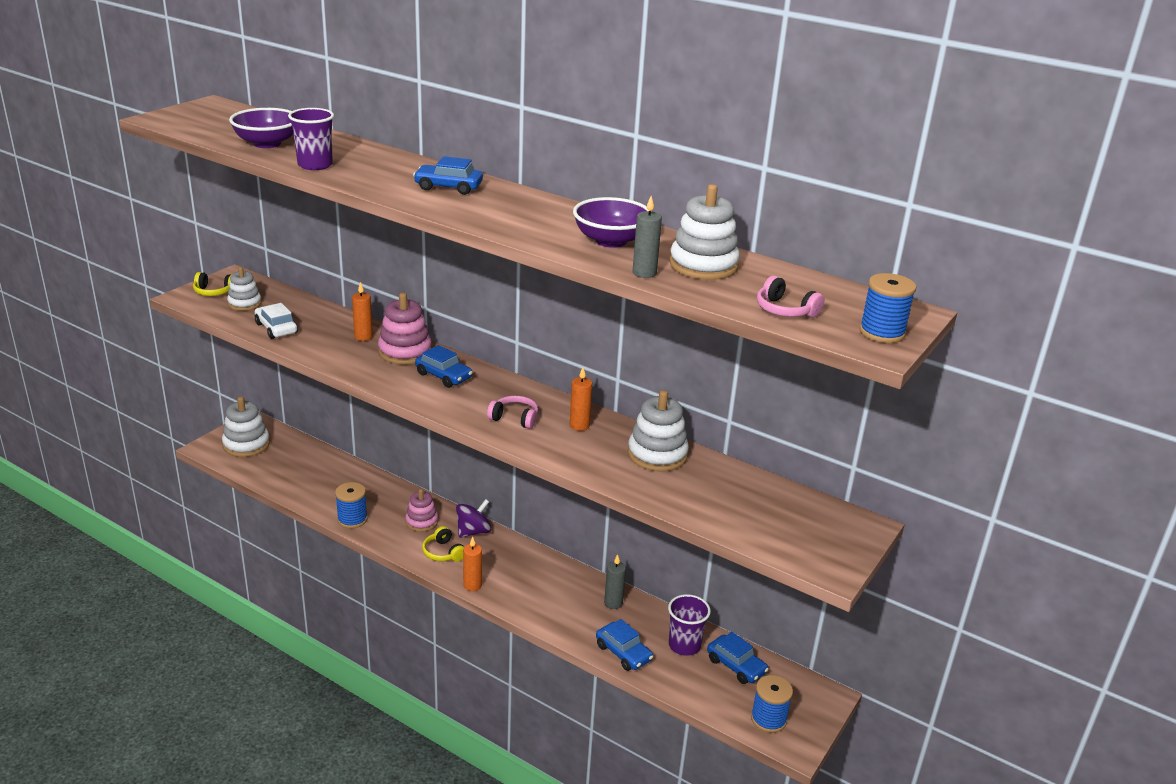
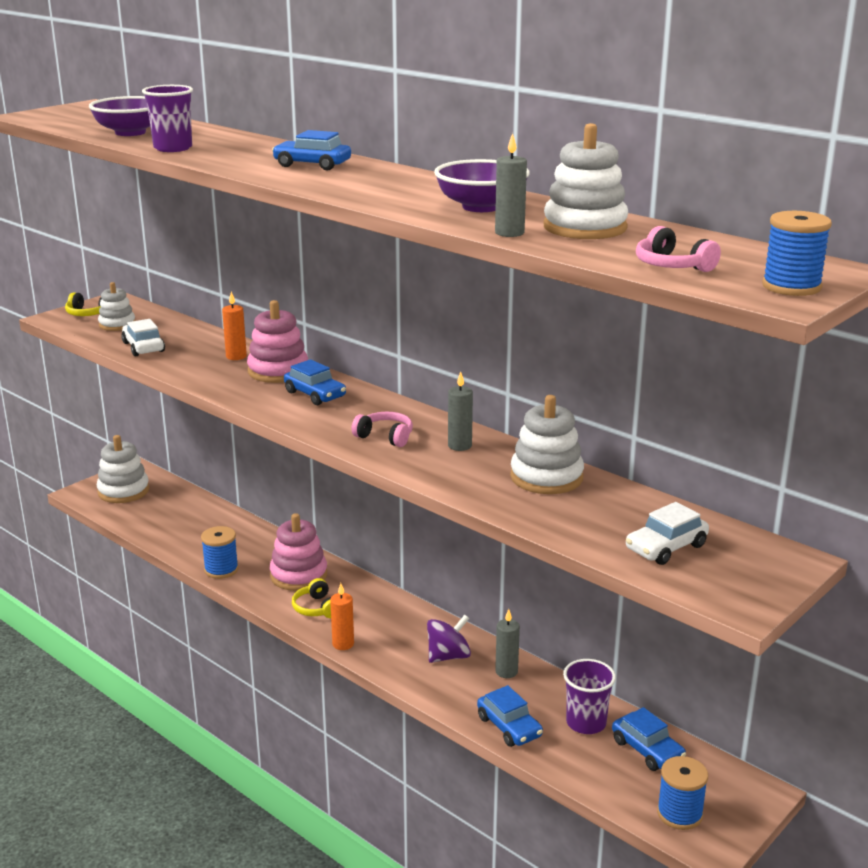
camera: 10 degrees right, 5 degrees down
(421, 522) = (298, 575): pink stacking toy -> pink stacking toy, size x1.53
(473, 531) = (355, 588): purple spinning top -> purple spinning top (448, 656)
(579, 425) = (459, 446): orange candle -> grey candle
(765, 518) = (666, 547): none -> white car

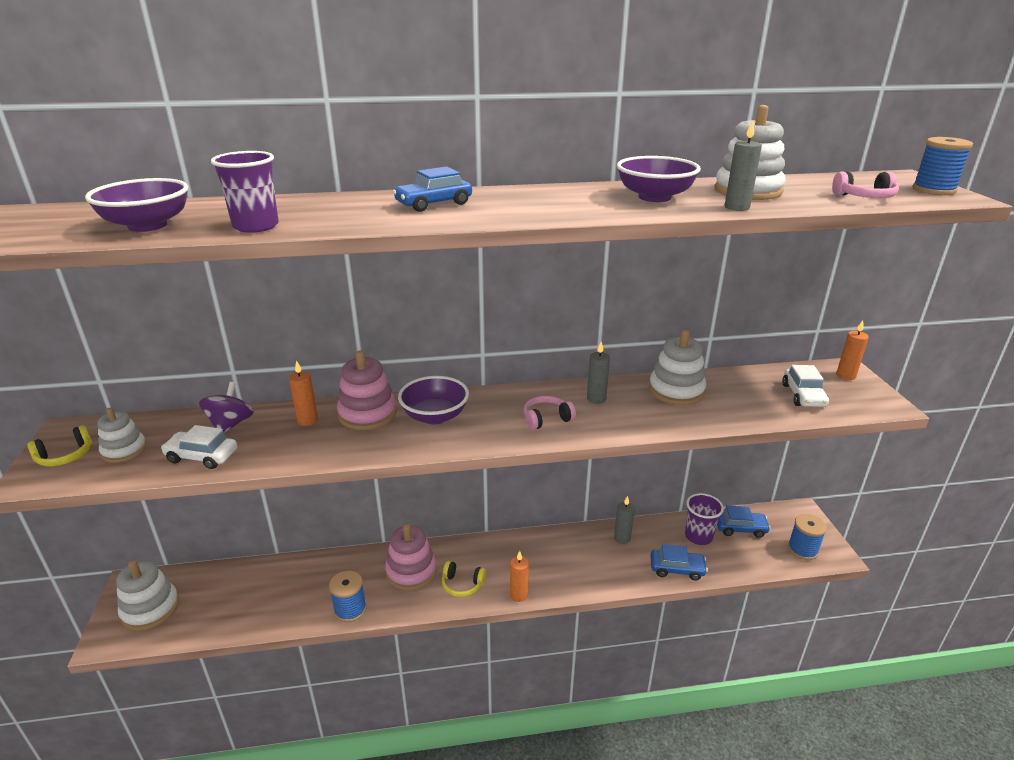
camera: 50 degrees left, 5 degrees up
(315, 394) = (435, 416): blue car -> purple bowl
(448, 656) = (582, 553): purple spinning top -> purple spinning top (230, 424)
(773, 563) = (845, 375): none -> orange candle

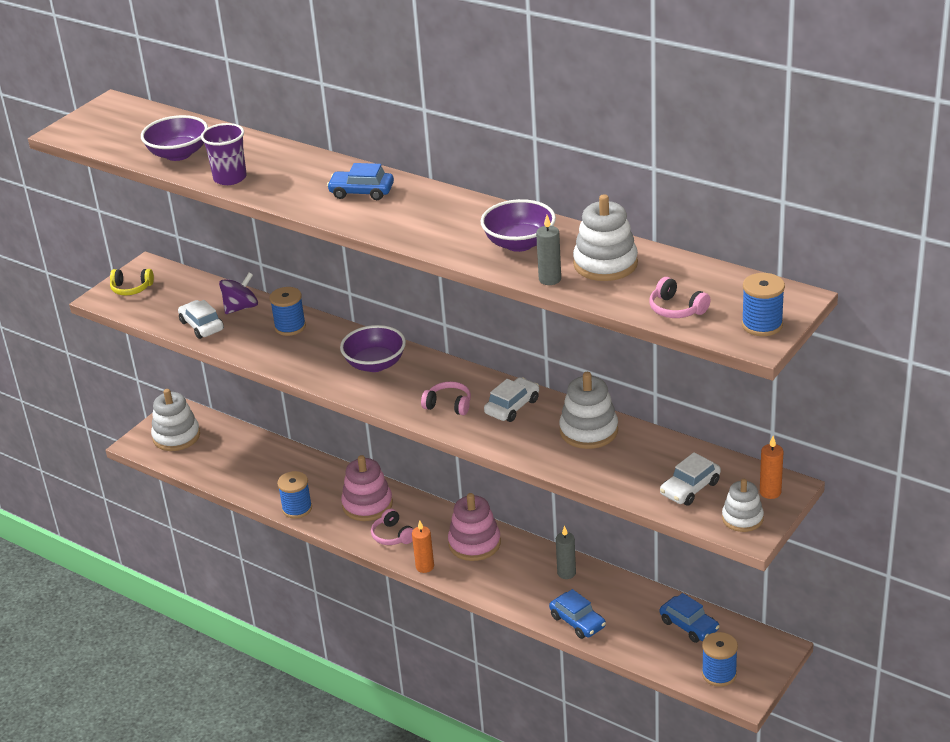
camera: 45 degrees right, 5 degrees up
(124, 450) = (165, 299): white stacking toy -> white stacking toy (742, 518)
(307, 420) = (290, 327): orange candle -> blue spool
(367, 414) = (334, 340): pink stacking toy -> pink stacking toy (474, 543)
(462, 584) = (392, 535): yellow headphones -> pink headphones
(596, 399) = (512, 406): grey candle -> white car
(698, 536) = (638, 609): purple cup -> none

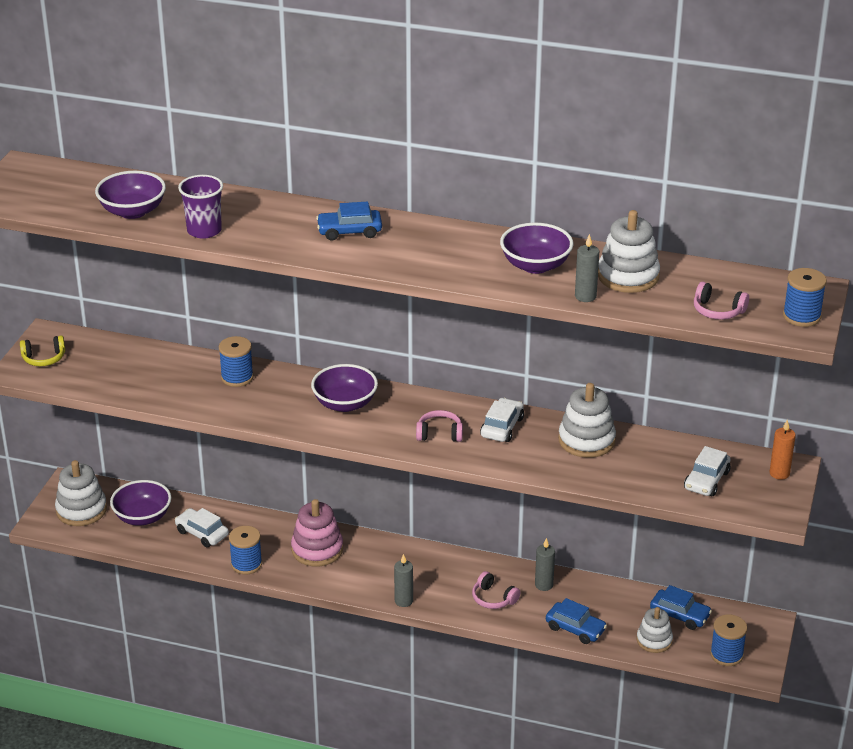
camera: 20 degrees left, 0 degrees up
(202, 326) = (142, 387): white car -> white car (202, 533)
(226, 450) = (142, 517): none -> purple bowl
(241, 307) = (174, 364): purple spinning top -> none
(392, 535) = (357, 576): pink headphones -> pink headphones (493, 598)
(425, 567) = (403, 601): orange candle -> grey candle
(474, 543) = (442, 571): pink stacking toy -> none
(742, 518) = (767, 501): white stacking toy -> white stacking toy (654, 640)

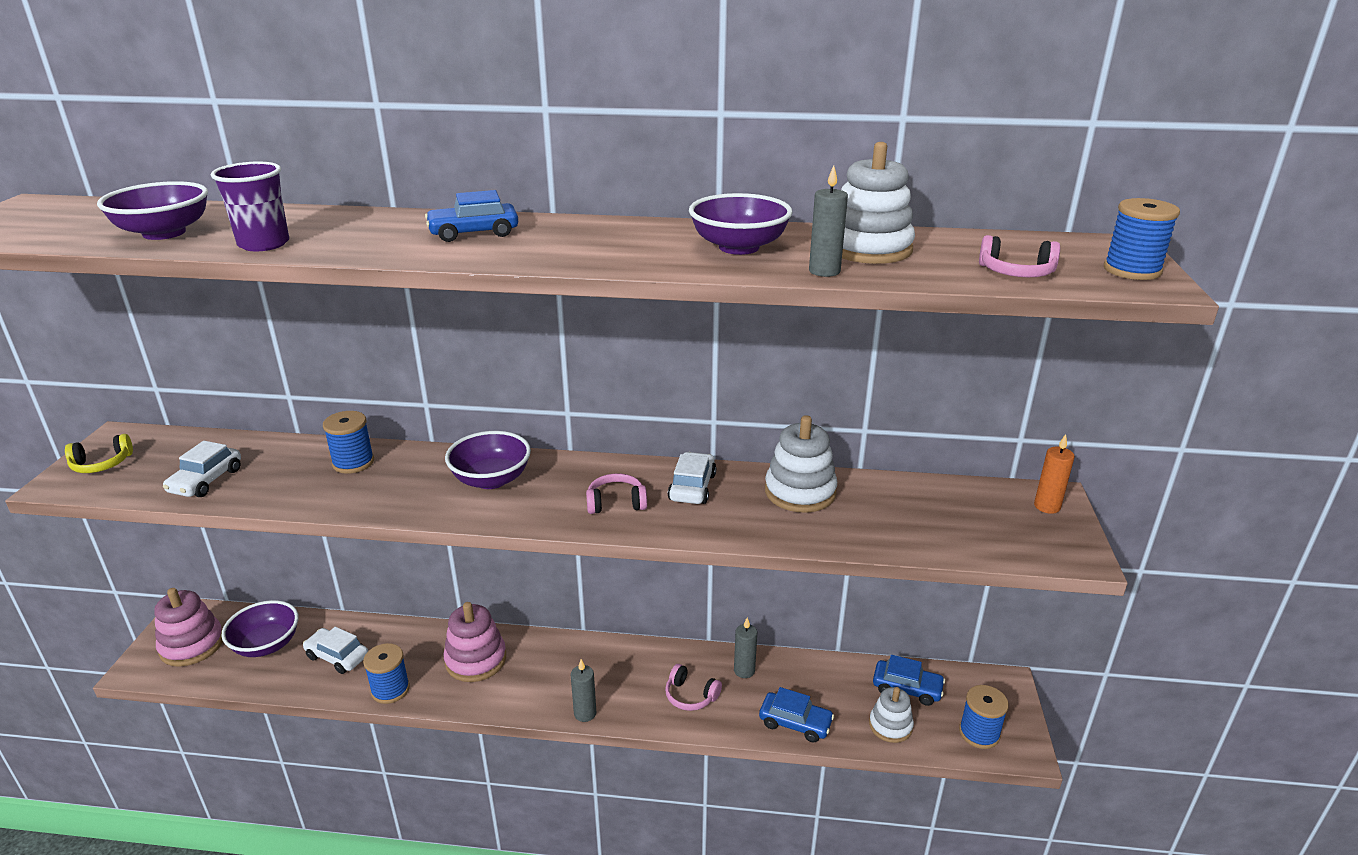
camera: 10 degrees left, 5 degrees down
(81, 510) = (192, 645): white stacking toy -> pink stacking toy
(706, 480) = (966, 524): white car -> white car (206, 481)

